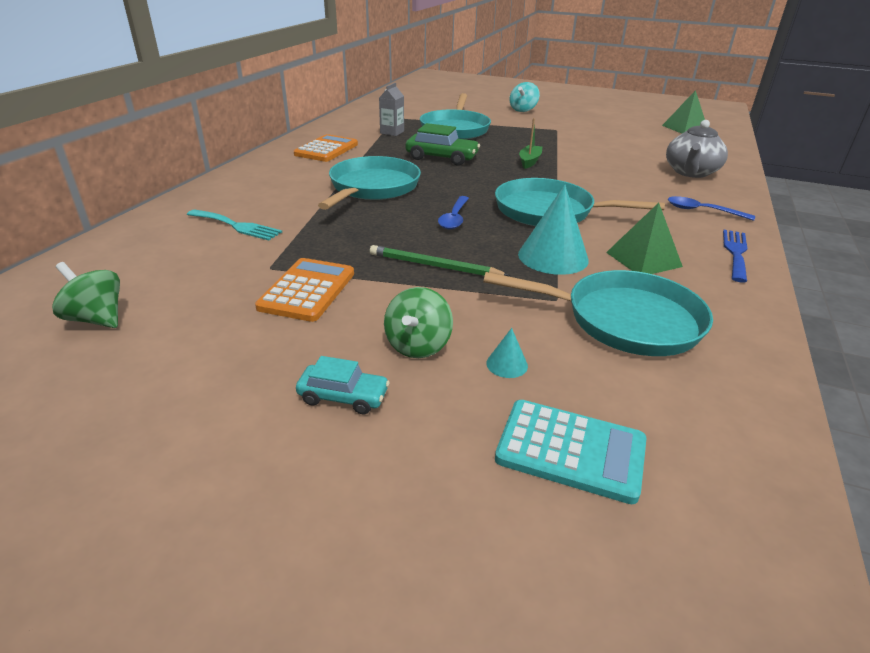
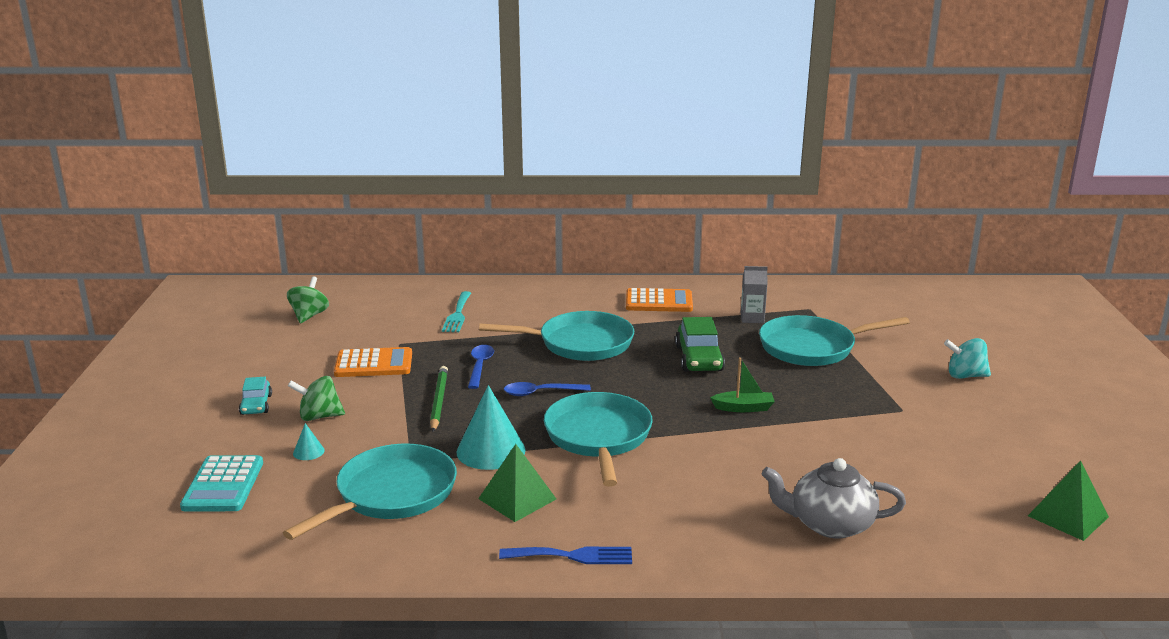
camera: 70 degrees right, 10 degrees down
(624, 320) = (391, 494): turquoise pan -> turquoise pan turned 135 degrees counterclockwise
(702, 211) = (684, 534): blue spoon -> blue spoon (480, 366)

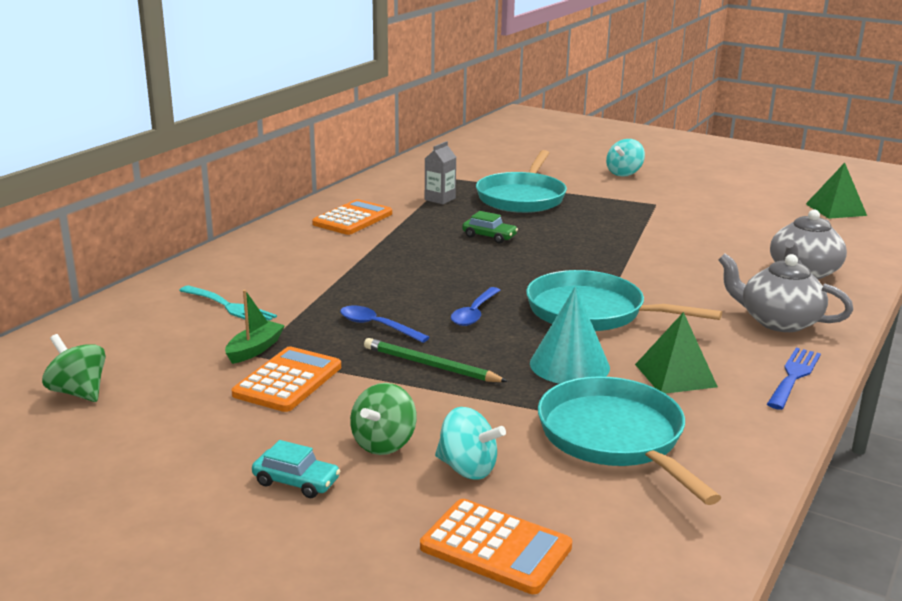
camera: 60 degrees left, 0 degrees up
(223, 485) = (496, 547): turquoise calculator -> orange calculator
(308, 452) = (467, 468): turquoise cone -> turquoise spinning top
(580, 343) = (392, 270): turquoise pan -> none
(684, 529) = (778, 321): none -> grey teapot
(699, 358) = (489, 236): green car -> green car, size x0.61
(743, 408) = (598, 247): green boat -> green boat (255, 349)

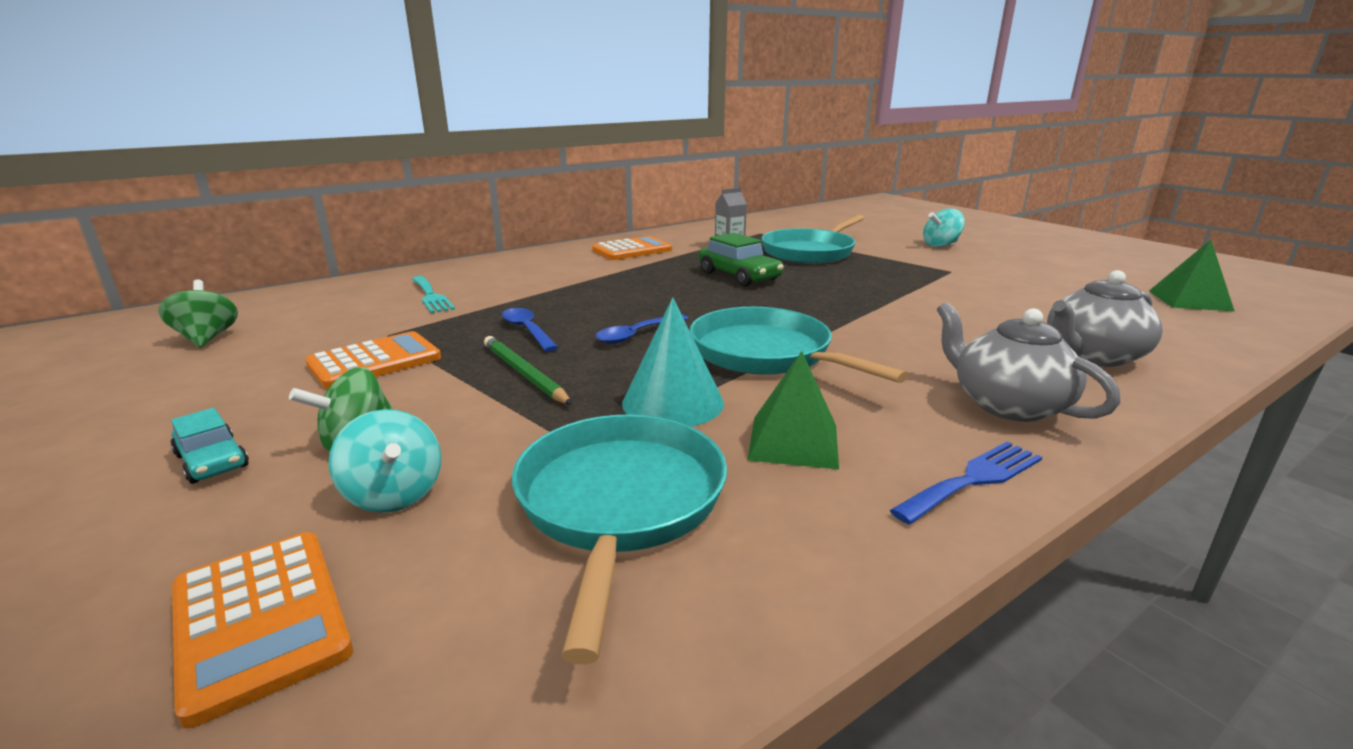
camera: 25 degrees right, 0 degrees up
(255, 349) = (393, 331): green boat -> none
(489, 236) = (739, 276): green car -> green car, size x1.63

